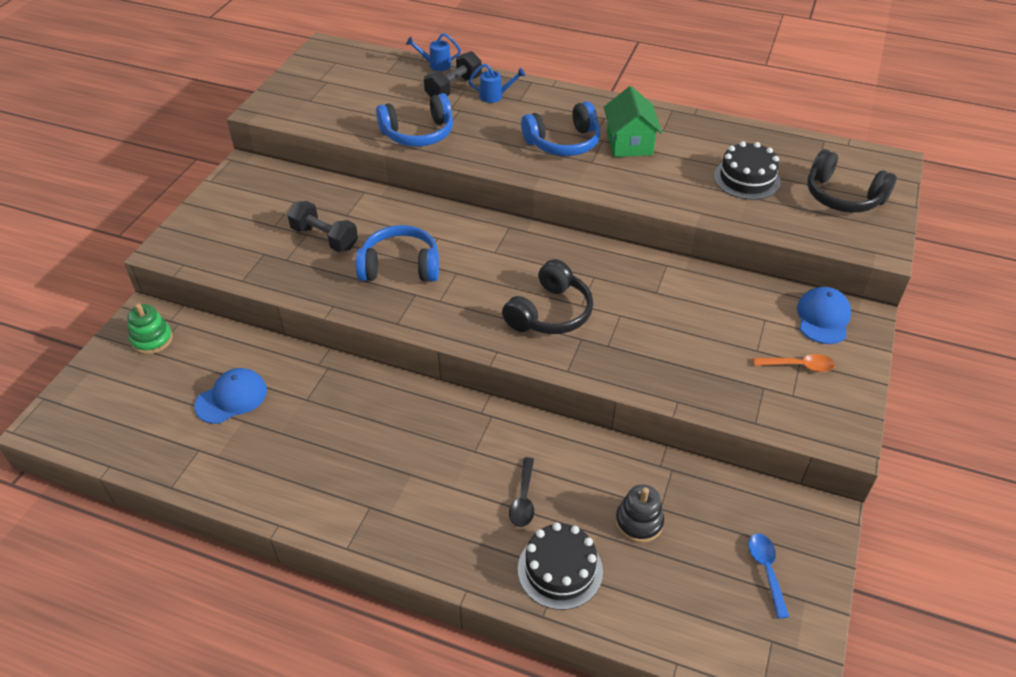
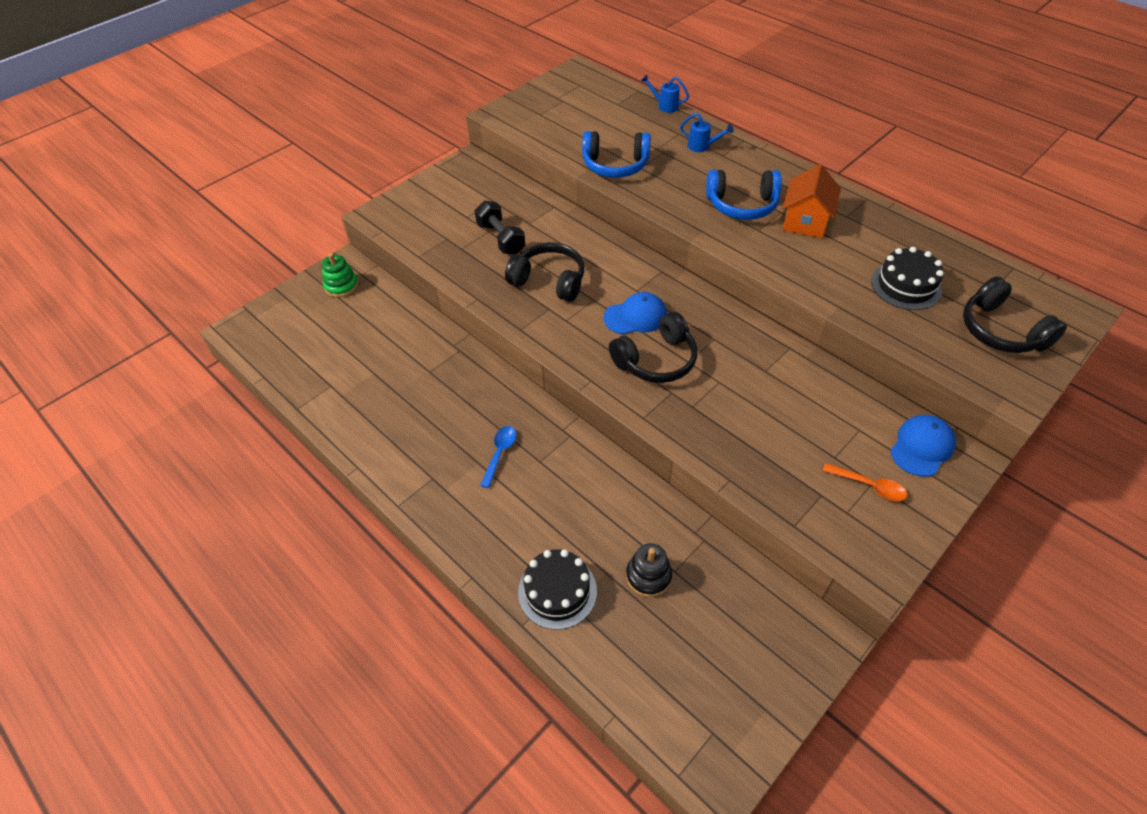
camera: 25 degrees right, 5 degrees up
(231, 398) = (375, 352): blue cap -> blue cap (635, 316)
(400, 267) = (549, 281): blue headphones -> black headphones
(453, 88) = (669, 131): black dumbbell -> none
(523, 499) = (558, 518): black spoon -> none
(629, 143) = (805, 221): green house -> orange house
(766, 570) = (743, 666): blue spoon -> blue spoon (500, 453)

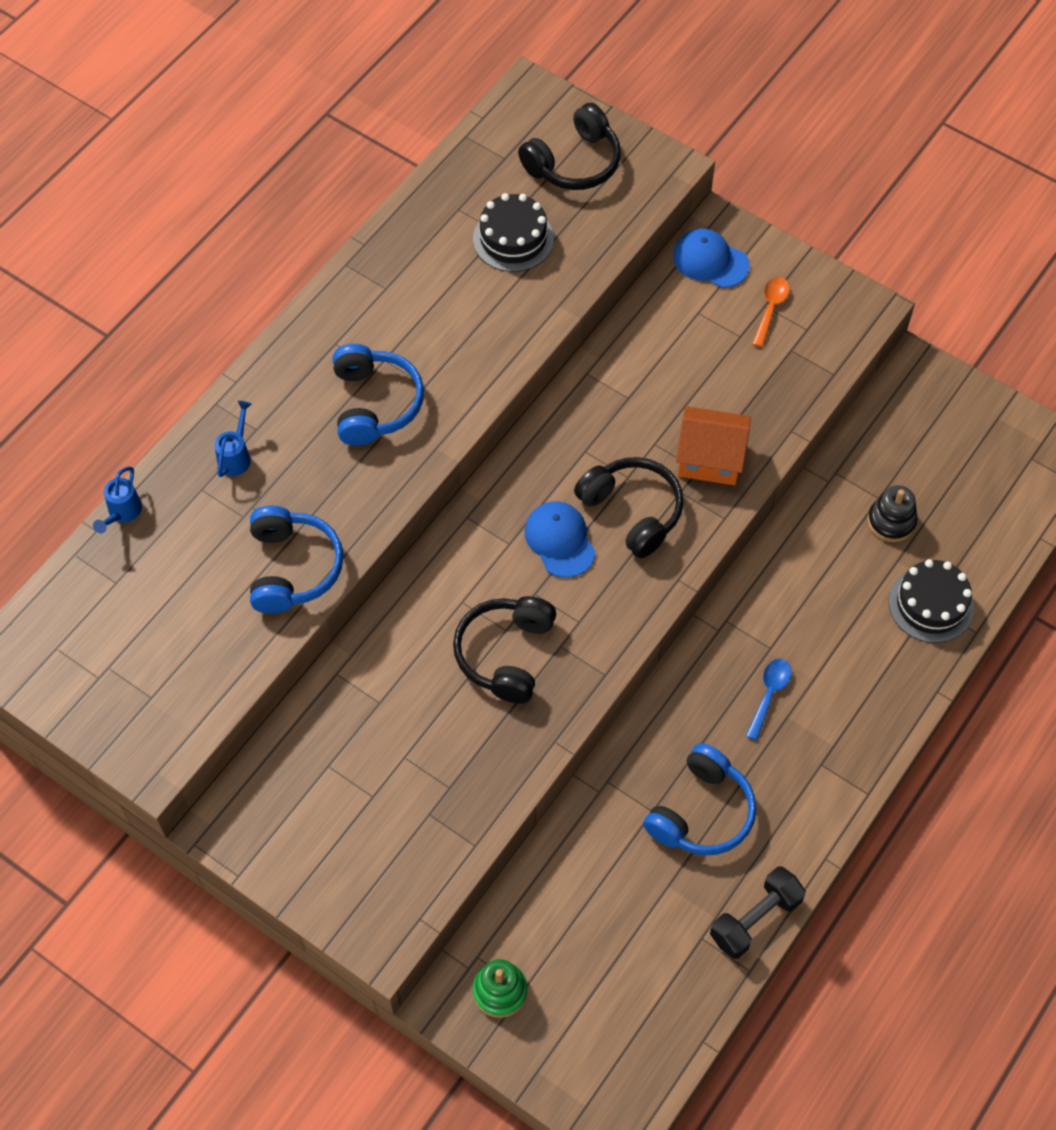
camera: 100 degrees left, 10 degrees up
(419, 398) = (701, 812): none -> blue headphones
(500, 453) = (769, 694): blue spoon -> blue spoon turned 105 degrees clockwise
(501, 238) = (421, 735): black dumbbell -> black dumbbell (755, 919)
(805, 221) = (402, 333): orange house -> orange house (710, 458)

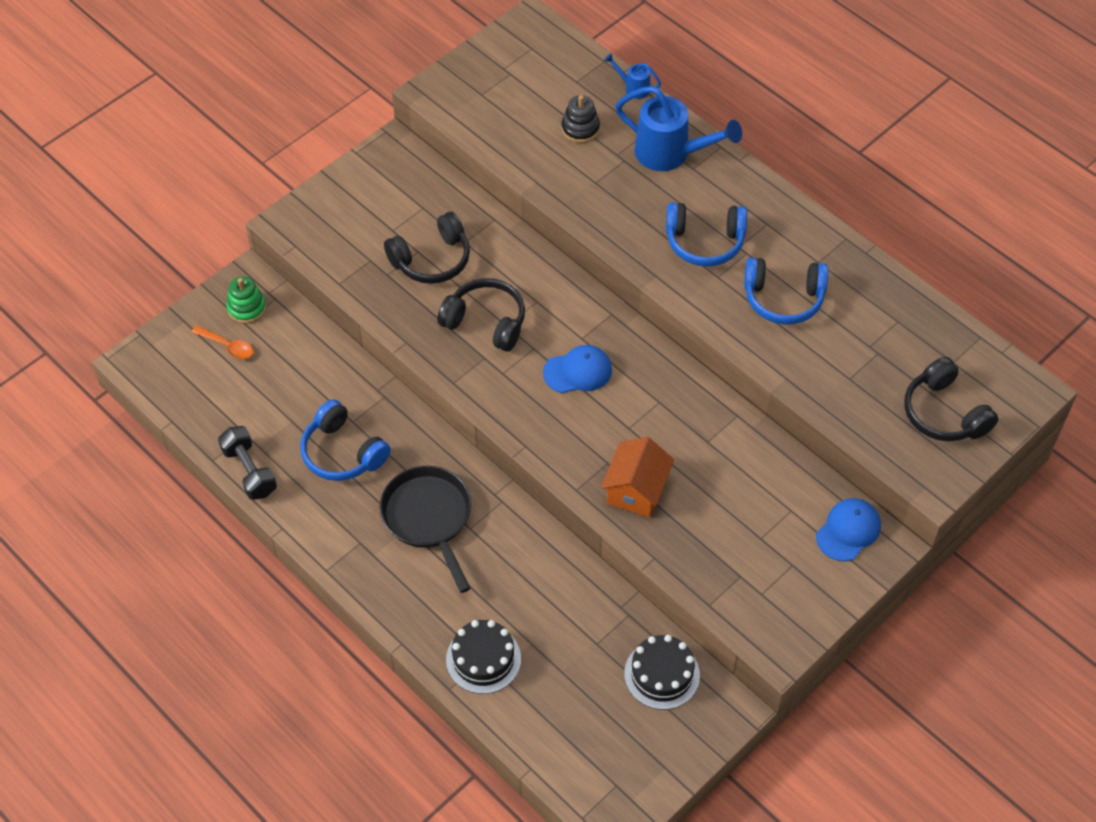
camera: 100 degrees right, 5 degrees down
(236, 456) = (671, 154): blue watering can -> blue watering can, size x2.11
(292, 568) = (567, 178): blue headphones -> blue headphones (783, 298)
(513, 239) = (861, 355): black cake -> black cake (662, 674)
(632, 511) = (595, 425): black headphones -> black headphones (432, 259)
(769, 694) = (429, 518): blue spoon -> black pan
(770, 309) = (788, 569): orange spoon -> orange spoon (227, 346)
(891, 521) = (571, 648): black stacking toy -> black stacking toy (580, 129)

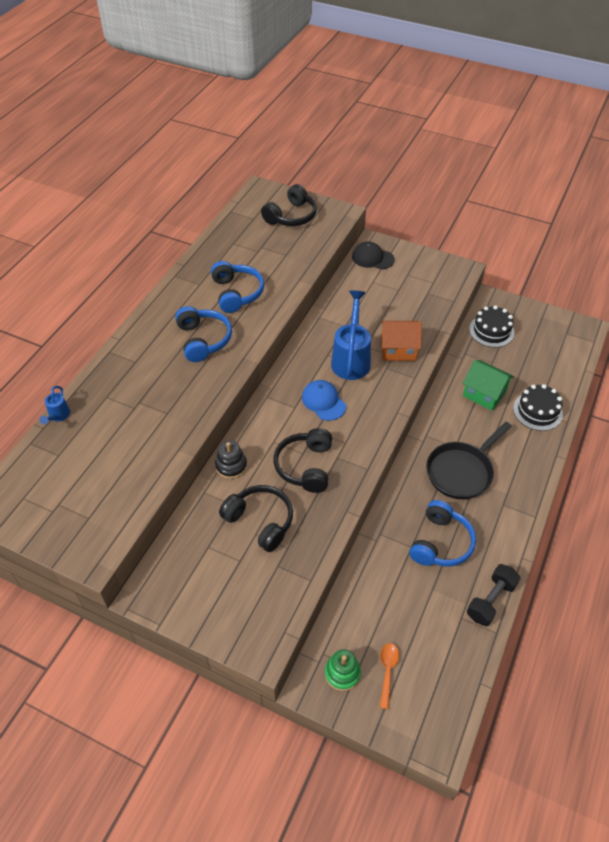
camera: 110 degrees left, 5 degrees down
(542, 604) = (484, 394): none -> green house
(580, 129) = (112, 437): black stacking toy -> black stacking toy (231, 466)
(671, 154) = (125, 377): blue watering can -> blue watering can (351, 359)
(848, 531) = (372, 258): blue cap -> black cap

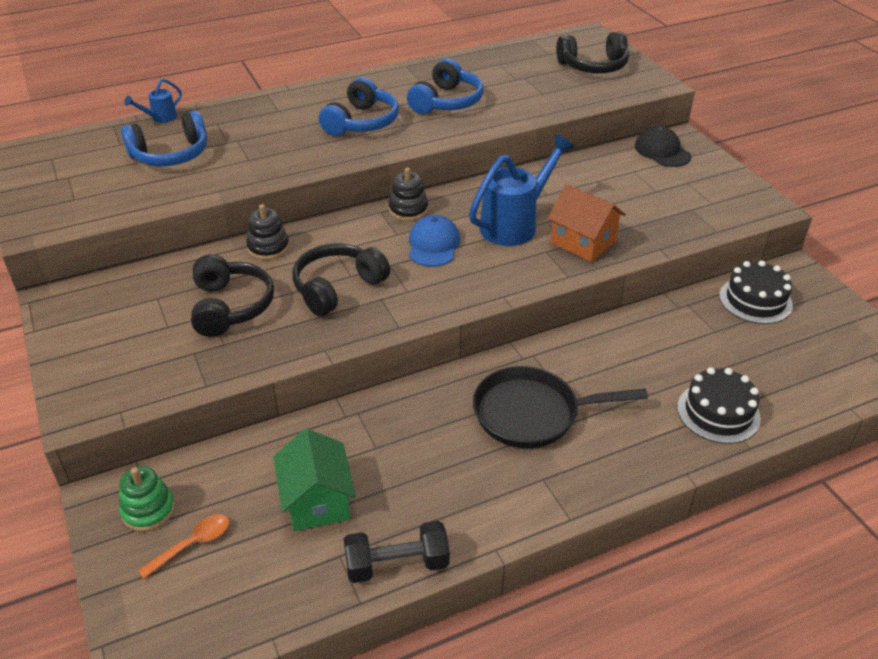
camera: 40 degrees right, 10 degrees down
(281, 385) = (408, 210): none -> black stacking toy
(441, 543) = (414, 466): blue headphones -> blue headphones (171, 155)
(484, 394) = (663, 355): green house -> green house (317, 501)

